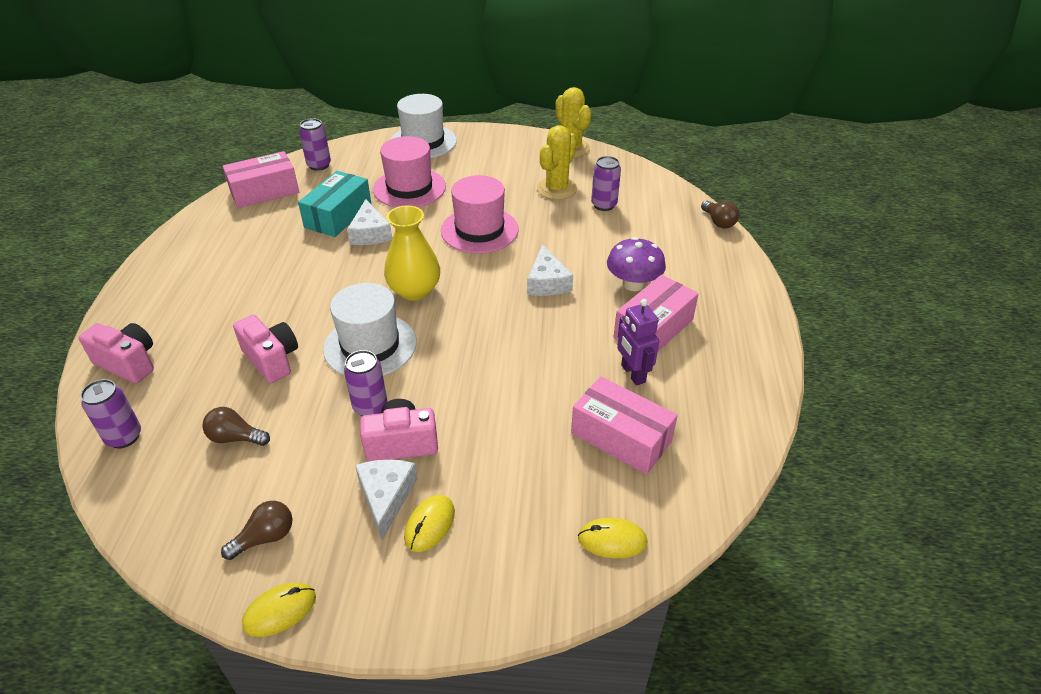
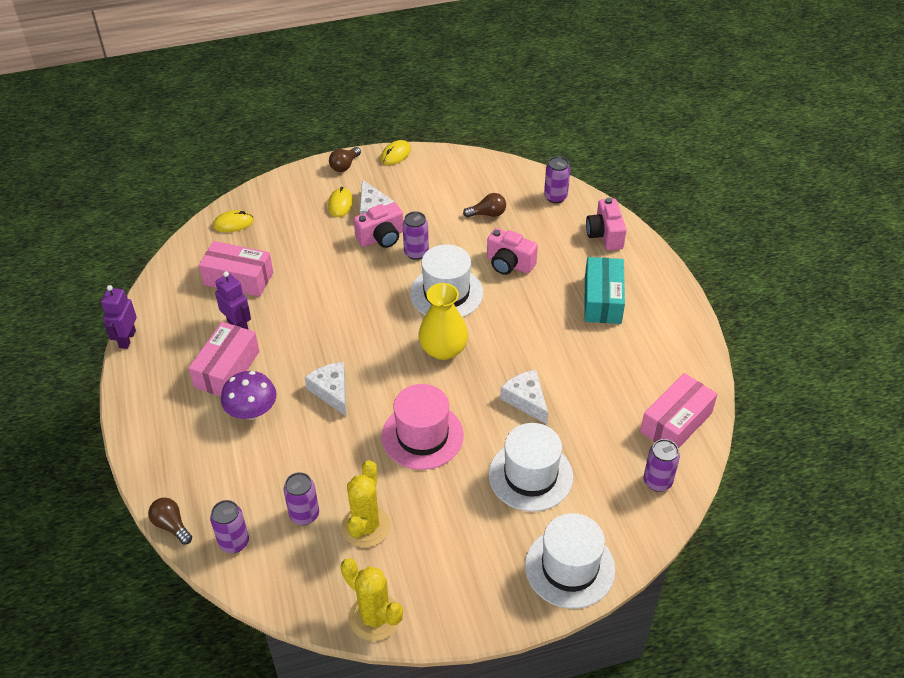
camera: 160 degrees right, 5 degrees up
(128, 363) = (605, 235): pink camera -> pink camera turned 75 degrees clockwise
(265, 538) = (427, 176): brown light bulb -> brown light bulb (344, 166)
(338, 216) = (573, 412): turquoise box -> turquoise box (602, 300)
(409, 188) = (530, 475): pink hat -> white hat
(666, 202) = (234, 542): none -> purple can
(775, 393) = (127, 339): none -> purple robot

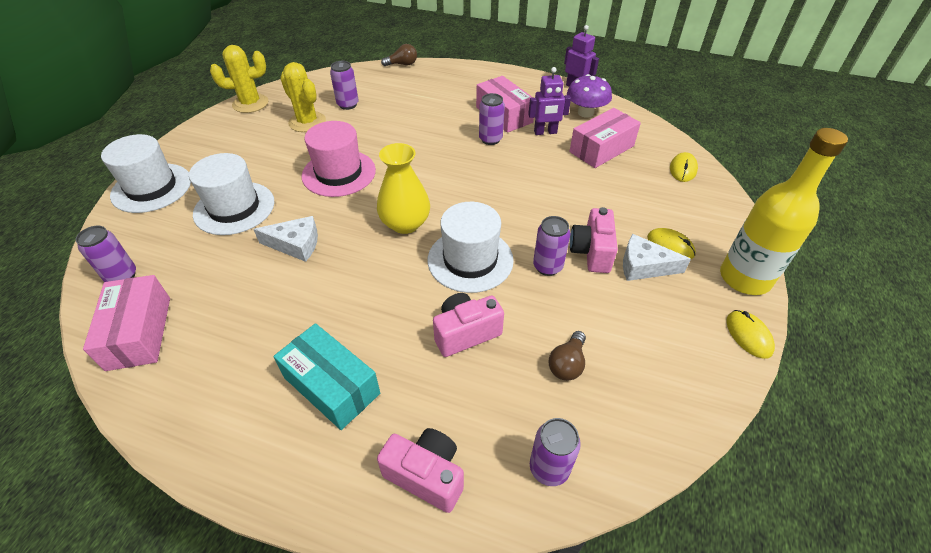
camera: 125 degrees right, 0 degrees up
(234, 542) = (364, 78): purple can -> purple can (490, 139)
(252, 411) = (453, 112): purple mushroom -> purple mushroom (585, 113)
(331, 391) = (431, 149): white cheese -> none
(344, 166) = (744, 278): brown light bulb -> yellow bottle

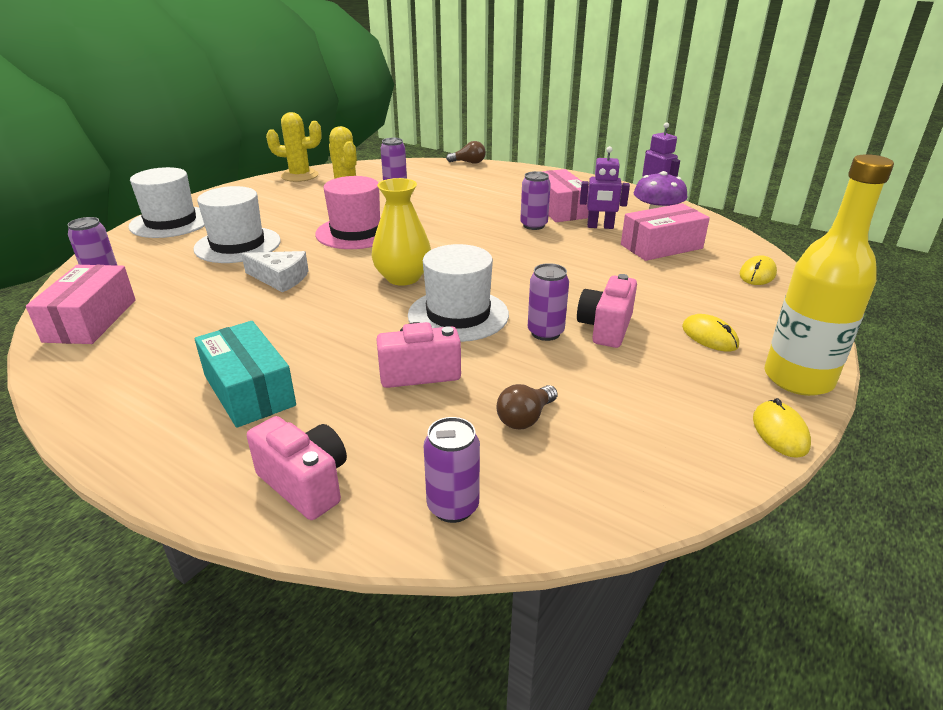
camera: 15 degrees right, 15 degrees down
(644, 266) = (666, 349): white cheese -> none

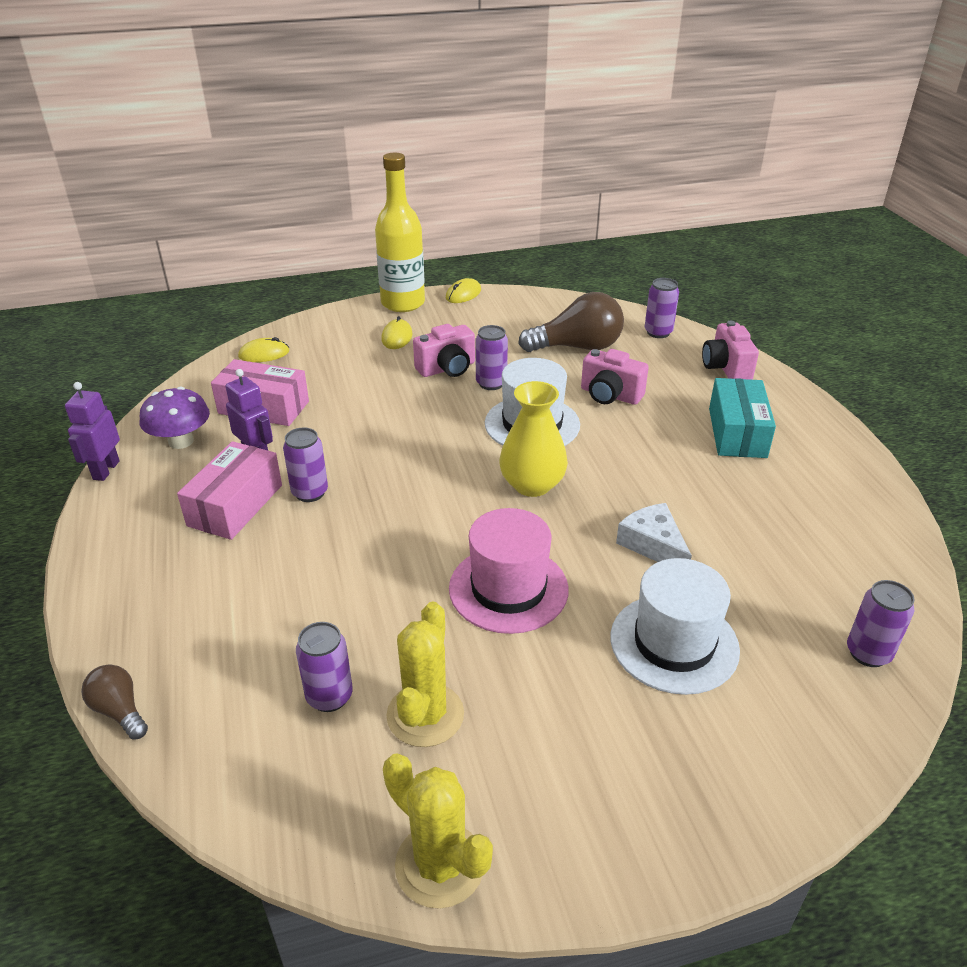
camera: 140 degrees left, 5 degrees up
(91, 320) = (873, 574): pink box -> none
(171, 222) = (759, 782): white hat -> none
(525, 418) = (577, 347): brown light bulb -> brown light bulb, size x1.95

